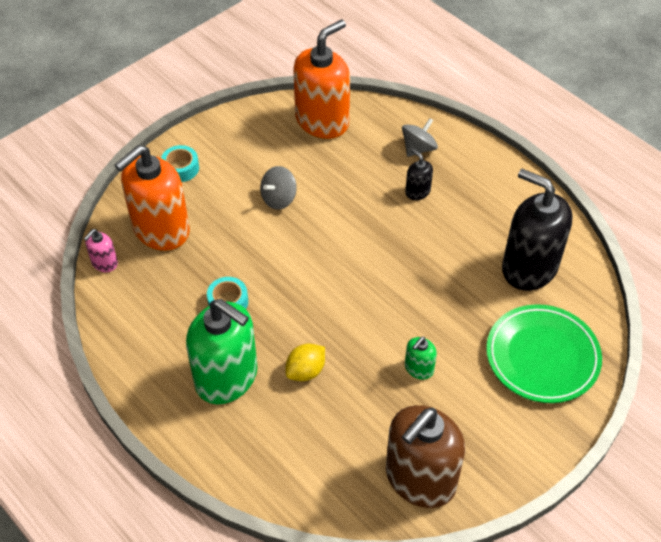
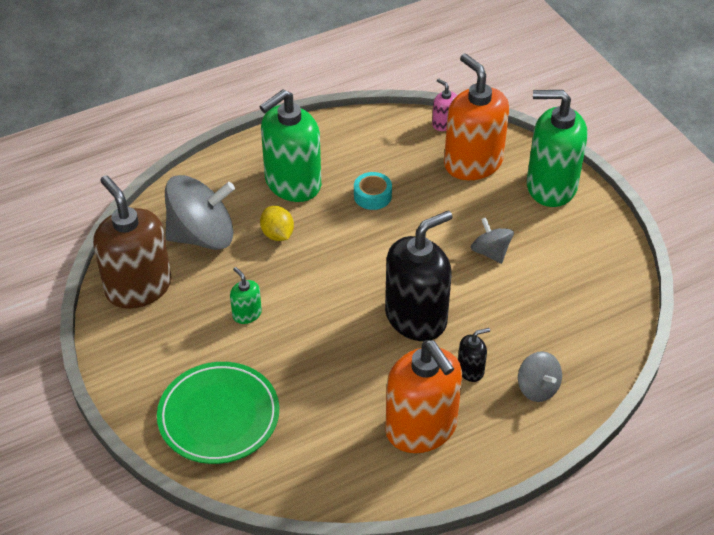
camera: 105 degrees right, 5 degrees down
(181, 168) = (551, 186): turquoise tape -> green soap dispenser
(322, 121) = (600, 310): orange soap dispenser -> orange soap dispenser (421, 428)
(328, 441) = (202, 236): none -> grey spinning top
(529, 267) = (333, 442): black soap dispenser -> black soap dispenser (416, 317)

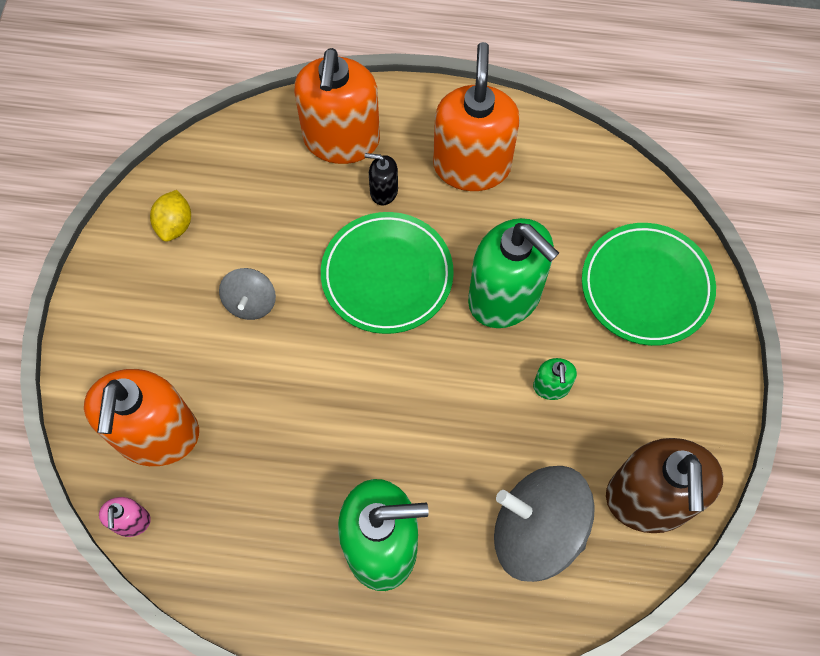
camera: 145 degrees left, 20 degrees up
(277, 234) = (451, 475): yellow lemon -> yellow lemon (175, 225)
(372, 196) = (306, 462): turquoise tape -> none
(416, 317) = (387, 275): black soap dispenser -> green plate
(537, 388) = (341, 140): grey spinning top -> orange soap dispenser
(551, 186) = (109, 344): green soap dispenser -> green soap dispenser (505, 296)

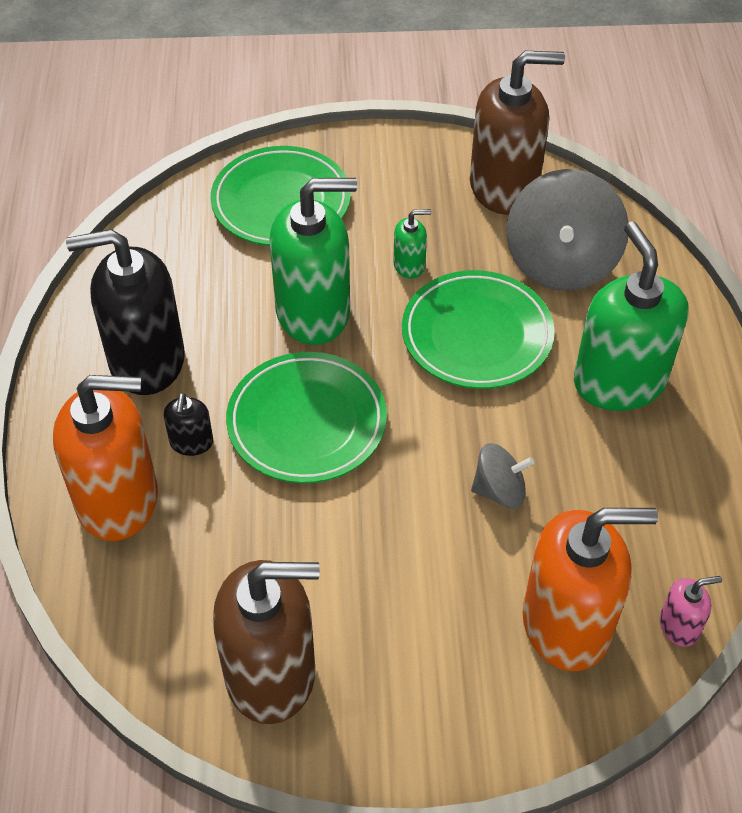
camera: 100 degrees left, 15 degrees down
(175, 225) = (271, 674): yellow lemon -> brown soap dispenser
(250, 302) = (369, 558): grey spinning top -> grey spinning top (499, 490)
(457, 430) = (477, 335): none -> green plate
(472, 165) = (146, 360): orange soap dispenser -> black soap dispenser
(505, 296) = (313, 312): green soap dispenser -> green soap dispenser turned 45 degrees clockwise

